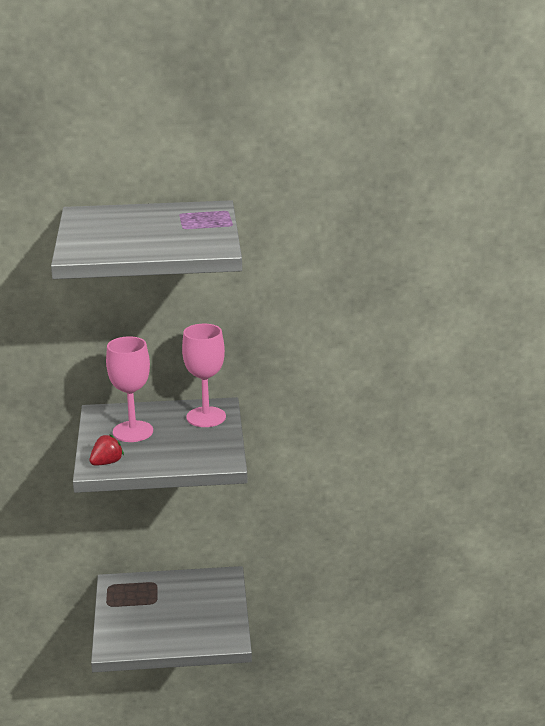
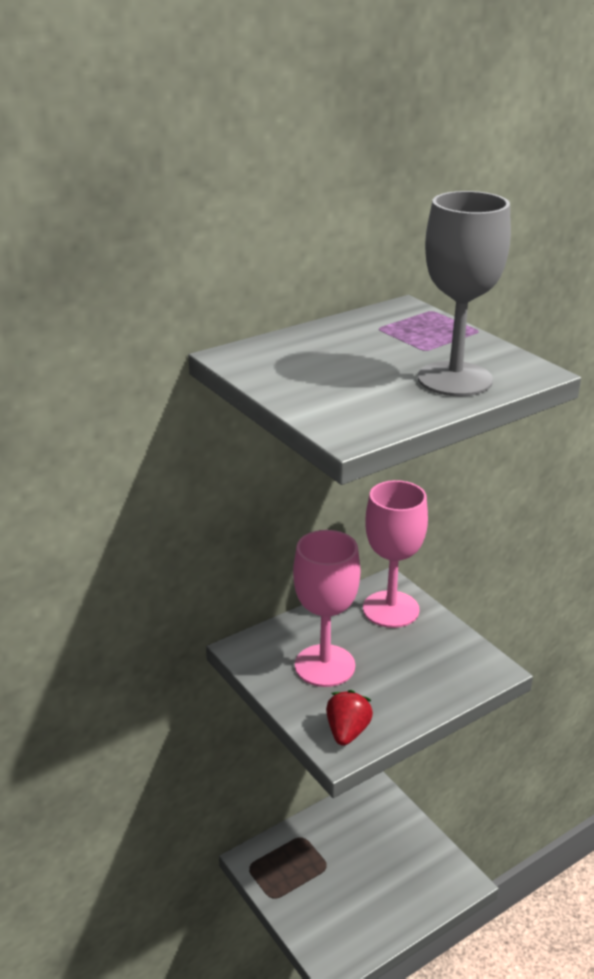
camera: 30 degrees left, 5 degrees up
(170, 244) = (455, 379): none -> grey goblet

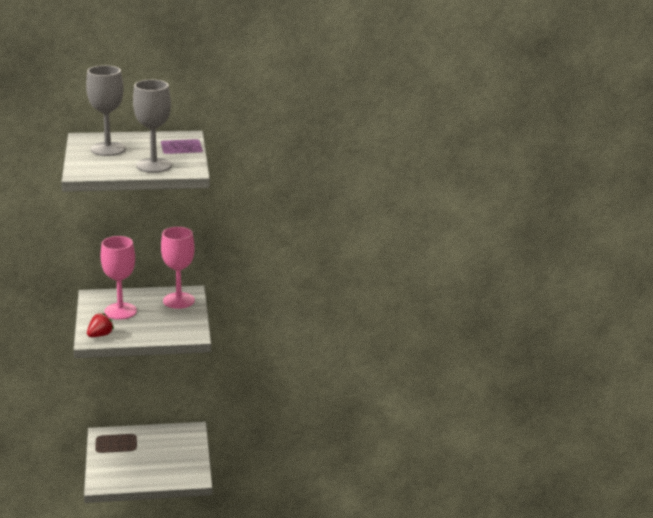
camera: 25 degrees right, 5 degrees down
(319, 368) = (108, 149): none -> grey goblet

